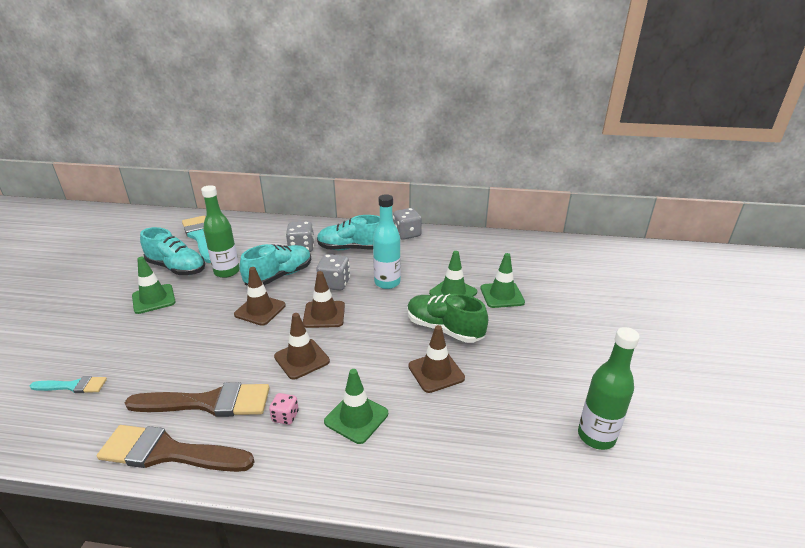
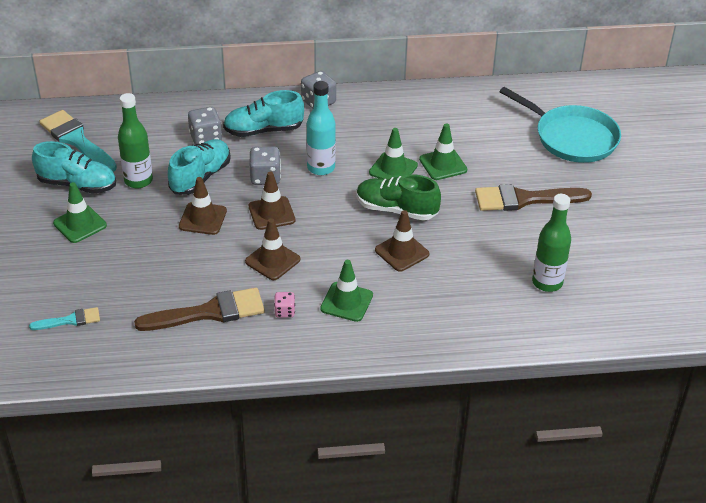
camera: 15 degrees left, 10 degrees up
(169, 452) = (201, 355): brown brush -> brown brush (525, 199)
(635, 289) = (572, 138): none -> turquoise pan

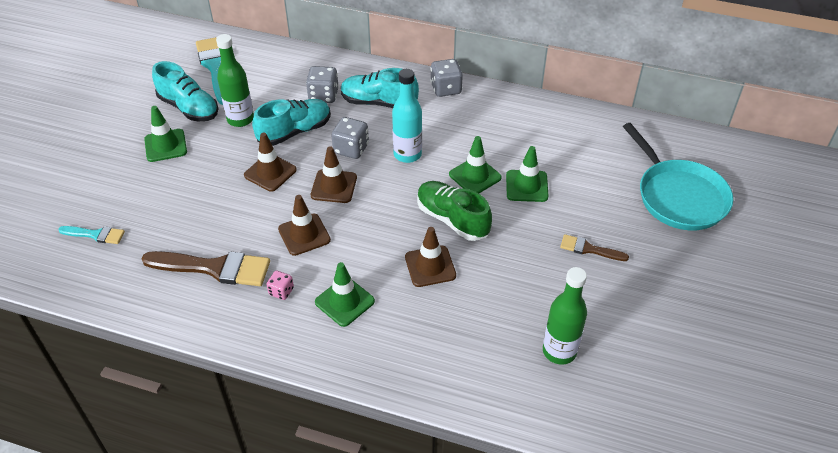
camera: 25 degrees right, 5 degrees up
(525, 199) = (589, 249): brown brush -> brown brush, size x0.54

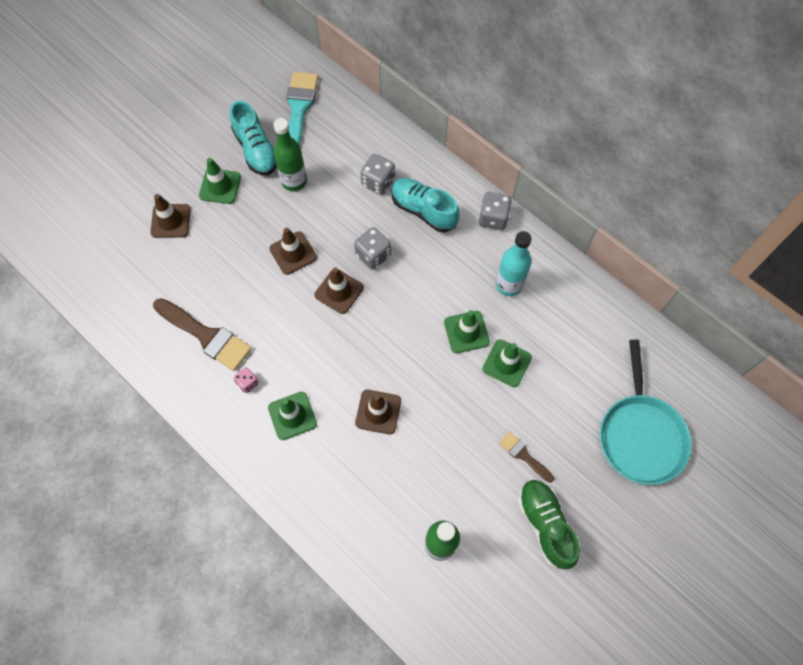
camera: 25 degrees right, 20 degrees up
(95, 235) = (129, 260): turquoise brush -> none
(294, 132) = (334, 215): turquoise shoe -> none
(304, 234) = (291, 332): brown traffic cone -> brown traffic cone (170, 221)
(407, 154) = (419, 282): turquoise bottle -> turquoise bottle (509, 284)
(452, 219) = (422, 371): green shoe -> green shoe (545, 524)

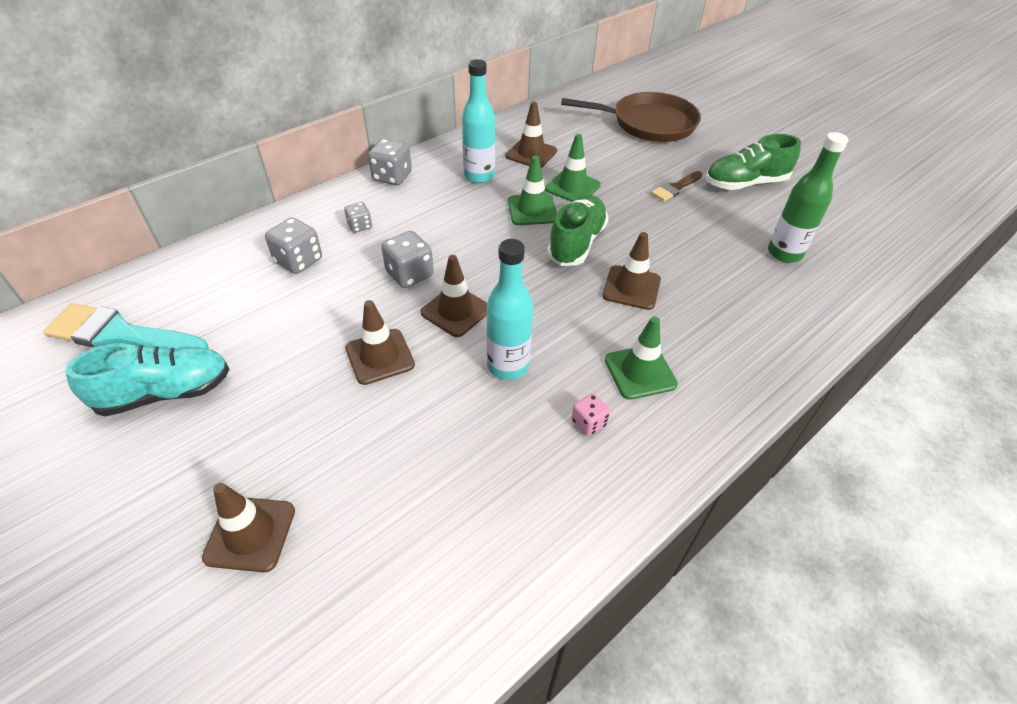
camera: 85 degrees left, 20 degrees down
(206, 335) = (501, 478): brown brush -> none
(220, 186) = (212, 448): green traffic cone -> none
(291, 330) = (508, 366): none -> turquoise bottle
(294, 181) = (253, 348): green bottle -> none
(423, 210) = (360, 226): turquoise shoe -> grey dice
(427, 369) = (576, 243): none -> green shoe
(554, 324) = (531, 154): none -> brown traffic cone
(640, 436) = (649, 123): turquoise pan -> brown pan

